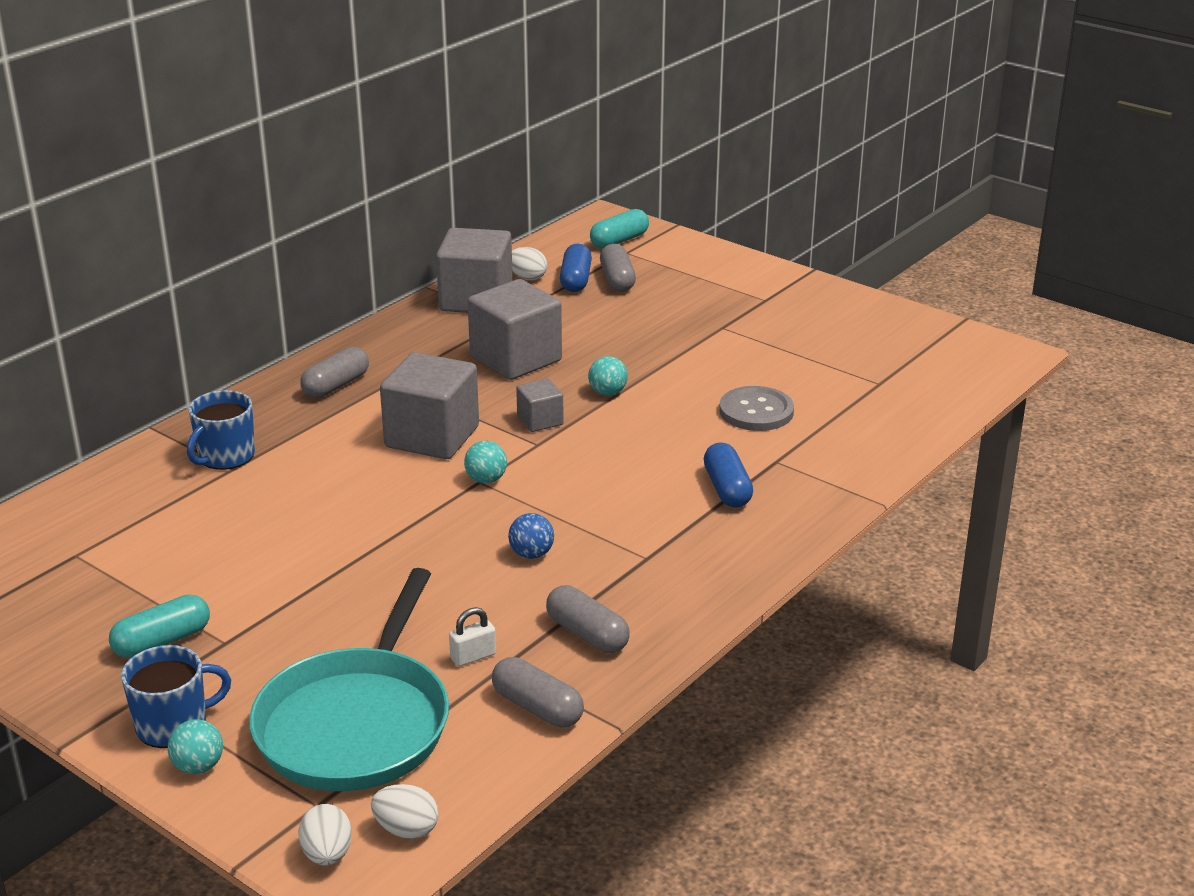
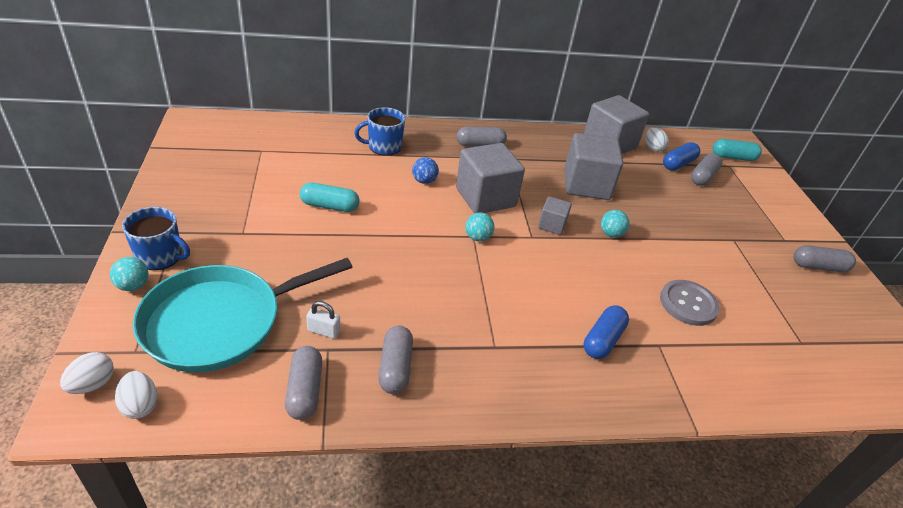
camera: 40 degrees right, 10 degrees up
(162, 641) = (223, 213): turquoise capsule -> turquoise capsule (329, 206)
(531, 554) = (438, 296): blue ball -> blue ball (424, 181)
(820, 307) = (818, 267): none -> grey capsule

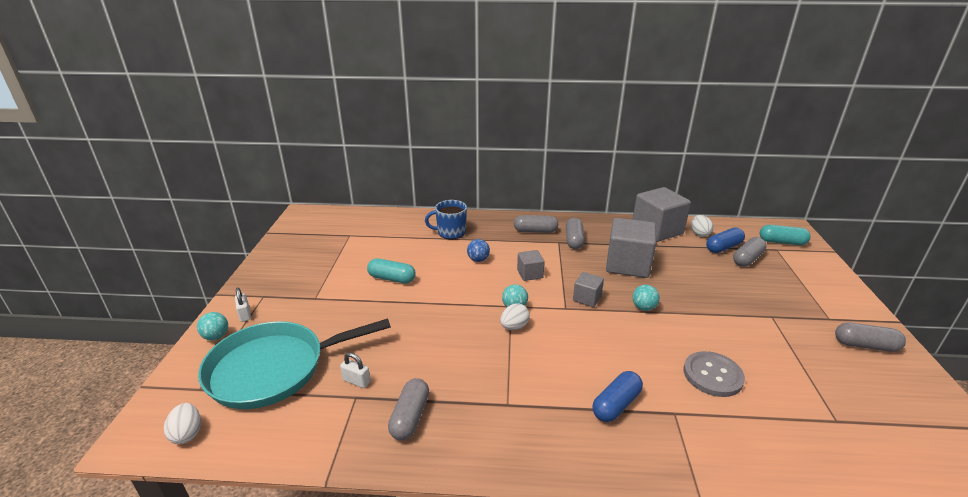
camera: 15 degrees right, 10 degrees down
(92, 384) = (157, 413): white egg -> white egg (514, 327)
(160, 256) = (245, 314): blue mug -> white padlock
(305, 390) = (325, 432): grey capsule -> grey capsule (574, 240)
(485, 197) = (530, 274): grey cube -> grey cube, size x0.50

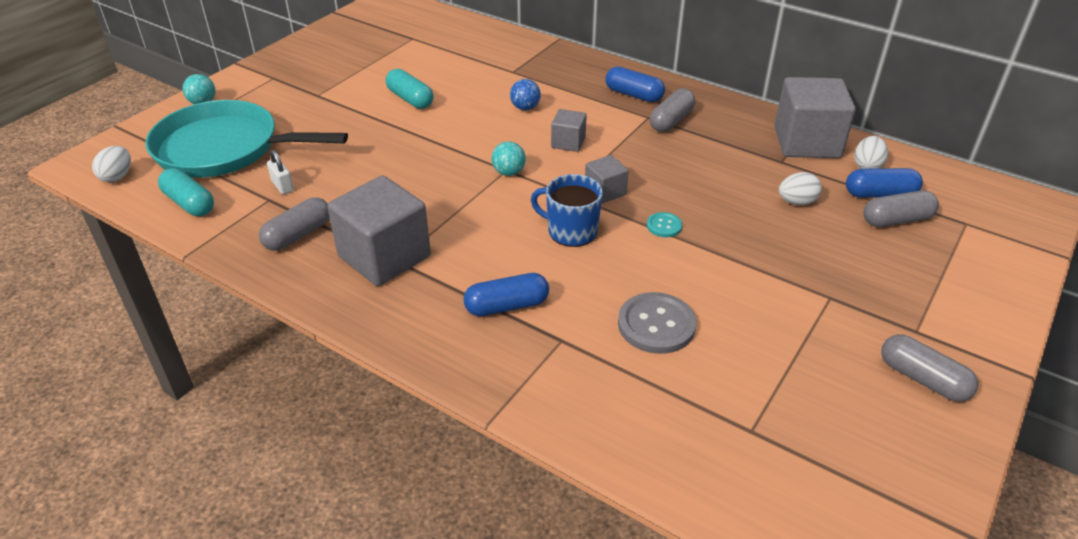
camera: 30 degrees right, 10 degrees up
(245, 314) = (242, 90): white padlock -> none
(450, 232) = (527, 67): blue mug -> blue mug (571, 231)
(514, 327) = (486, 192): white egg -> white egg (796, 202)
(535, 231) = (633, 95): grey capsule -> blue capsule
(627, 265) = (707, 171): grey cube -> grey cube (384, 256)
(643, 308) = (664, 226): turquoise ball -> turquoise button
(782, 242) = (990, 217): turquoise capsule -> turquoise capsule (189, 203)

